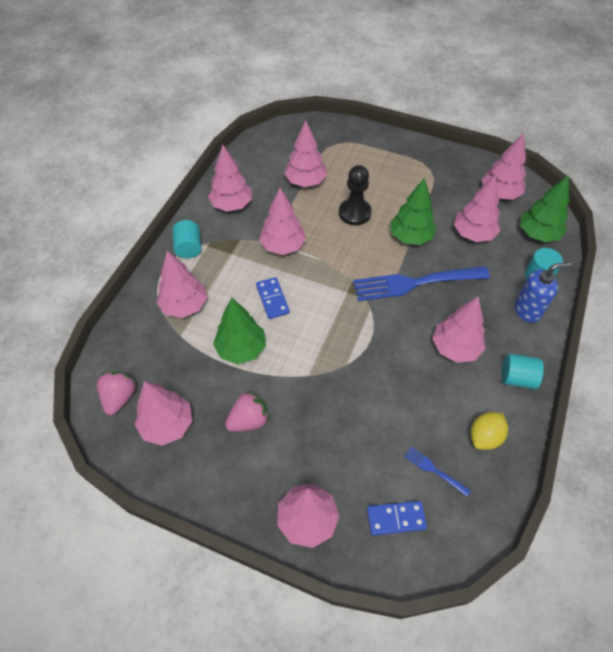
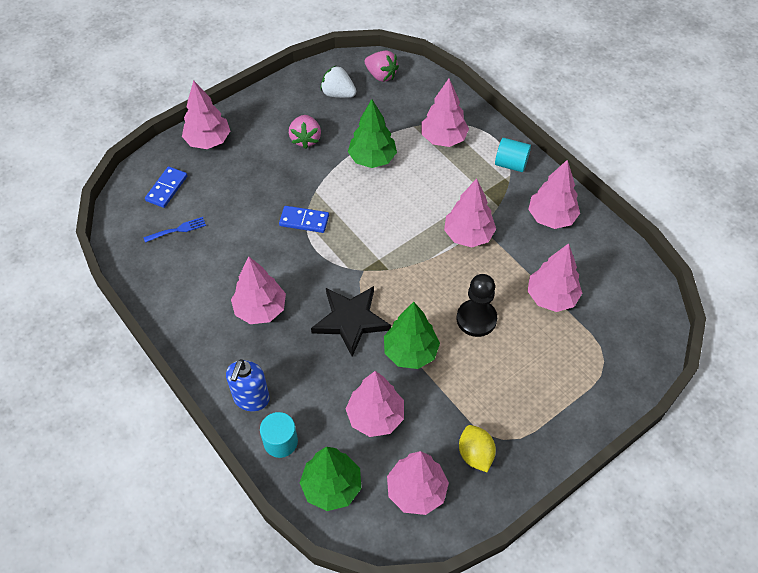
camera: 120 degrees right, 0 degrees up
(167, 425) = (338, 94): pink tree -> white strawberry
(272, 299) = (409, 200): blue domino -> blue domino (304, 221)
(415, 283) = (351, 320): blue fork -> black star
(484, 437) = (172, 279): yellow lemon -> yellow lemon (475, 454)
(517, 378) = (197, 338): turquoise cylinder -> none

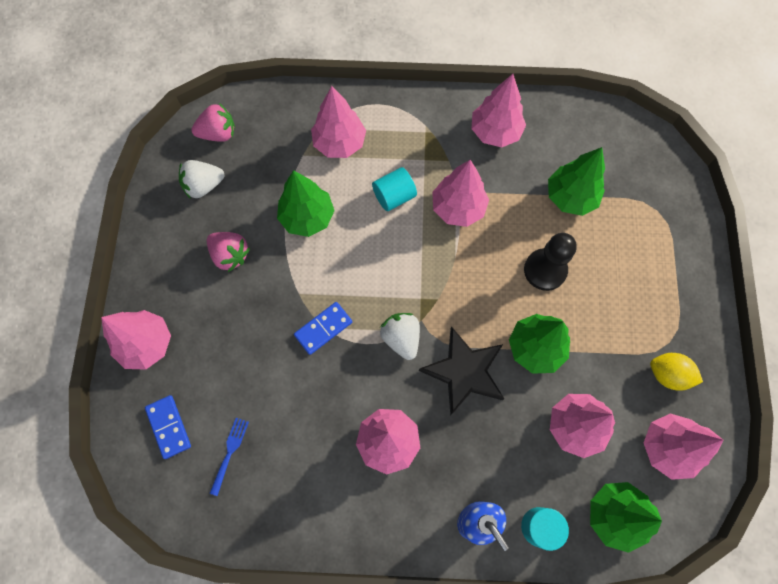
camera: 50 degrees left, 15 degrees up
(339, 267) = (401, 338): none -> white strawberry
(511, 164) = (415, 115): turquoise cylinder -> turquoise cylinder (394, 196)
(551, 297) = (570, 197): pink tree -> green tree

